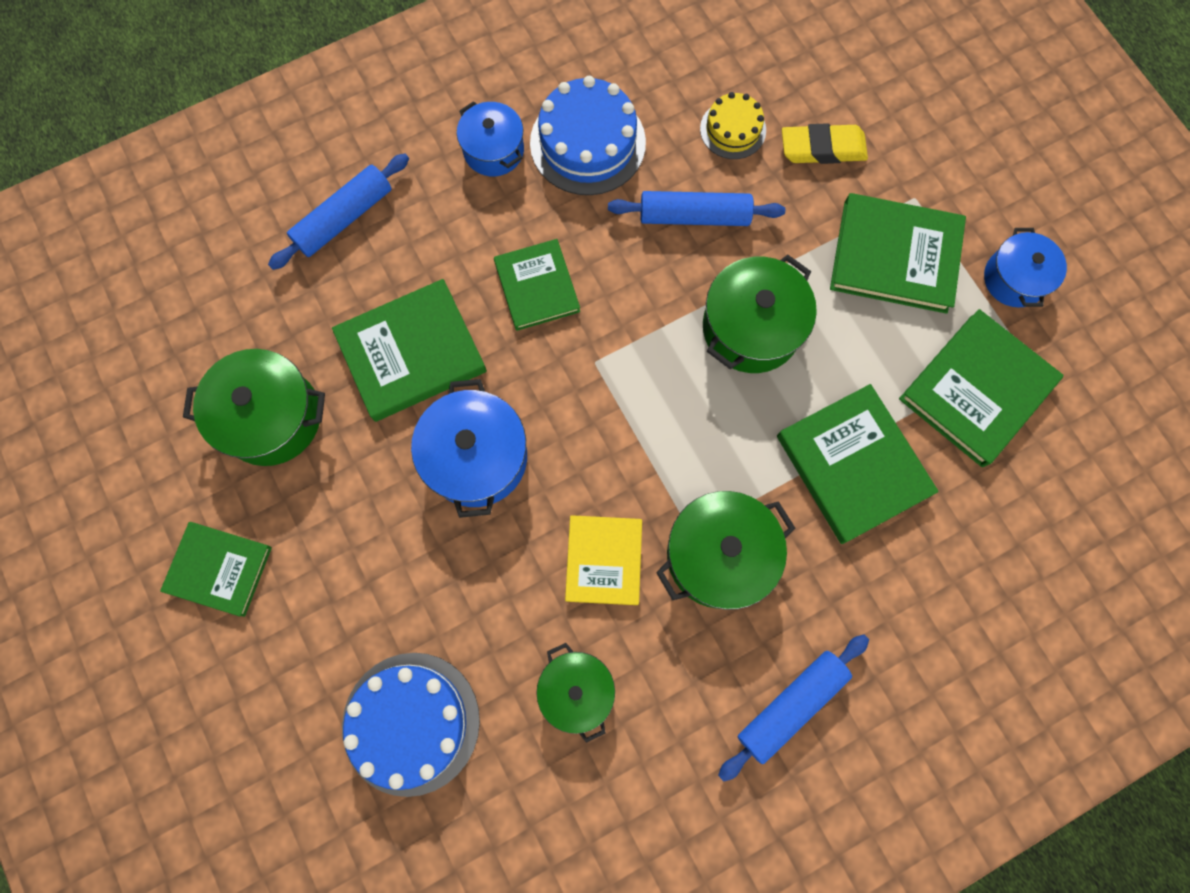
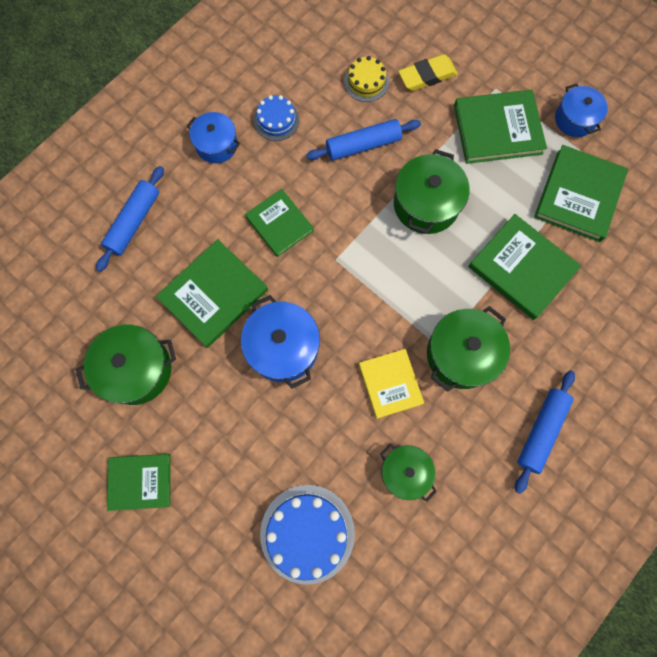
camera: 20 degrees left, 0 degrees up
(587, 143) = (276, 120): blue cake -> blue cake, size x0.57

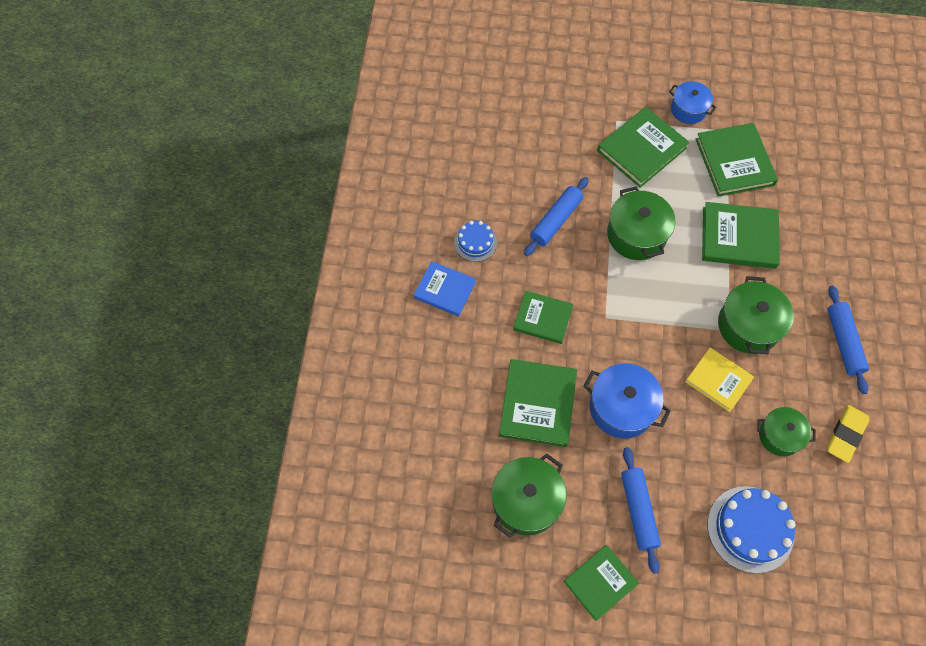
camera: 35 degrees left, 10 degrees down
(134, 222) = (429, 391): blue rolling pin -> blue rolling pin (638, 511)
(216, 145) = (444, 290): blue pot -> blue book
(366, 82) = (519, 172): yellow cake -> none
(427, 76) = (560, 141): yellow eraser -> yellow eraser (845, 434)

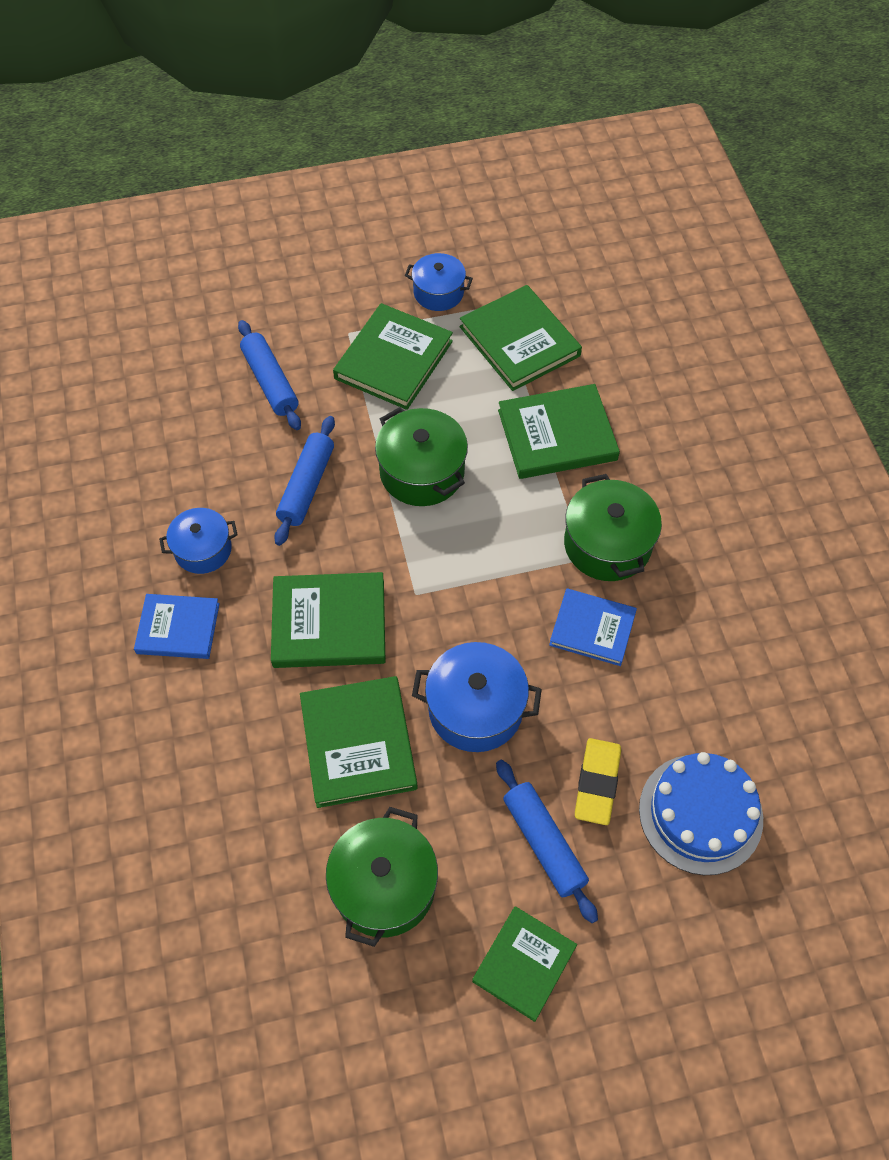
camera: 20 degrees left, 5 degrees down
(475, 242) = (203, 549): blue cake -> blue pot
(542, 318) = (329, 623): green book -> green book, size x1.51
(718, 380) = (592, 628): yellow book -> blue book
(780, 435) = (696, 675): green pot -> none
(843, 342) = (734, 527): blue rolling pin -> blue rolling pin (270, 382)
(845, 434) = (778, 645): yellow eraser -> yellow eraser (597, 783)

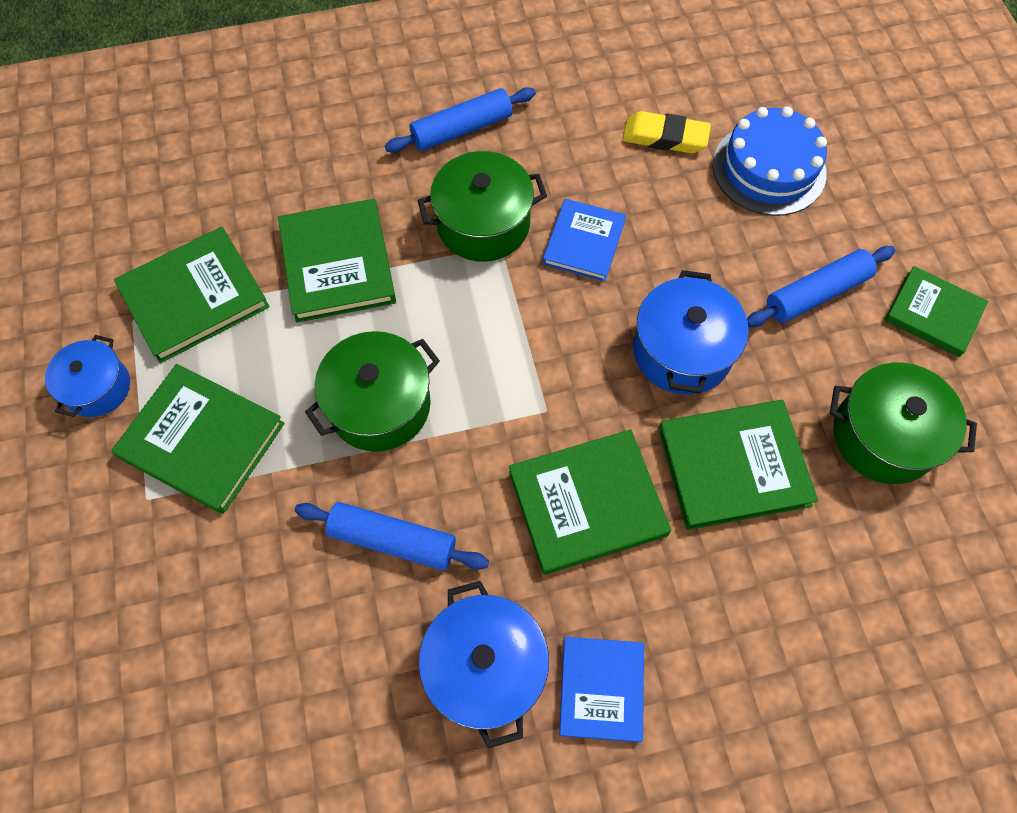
camera: 90 degrees left, 5 degrees up
(203, 549) = (485, 668): blue pot -> blue pot, size x1.53
(270, 382) = (217, 599): blue rolling pin -> blue rolling pin (462, 129)
(329, 623) = (587, 504): green book -> green book turned 75 degrees clockwise
(597, 783) = (750, 247): yellow eraser -> yellow eraser (665, 137)

